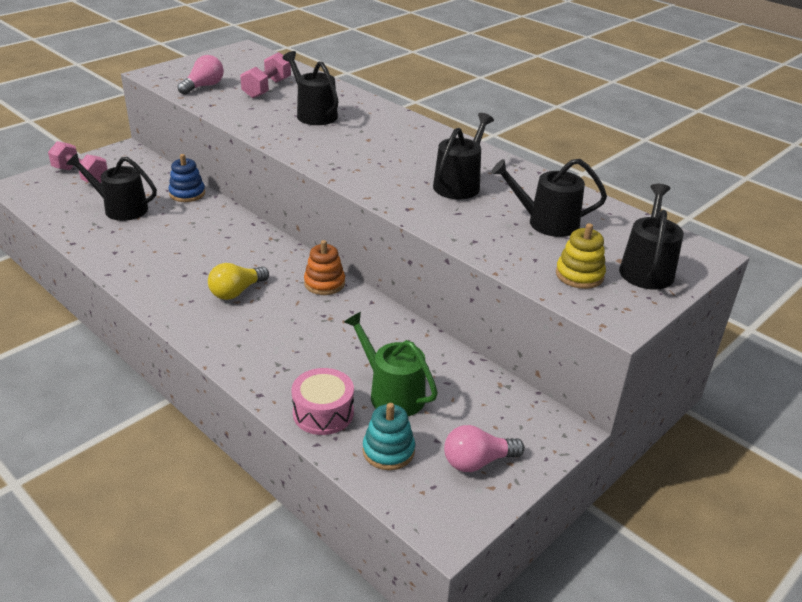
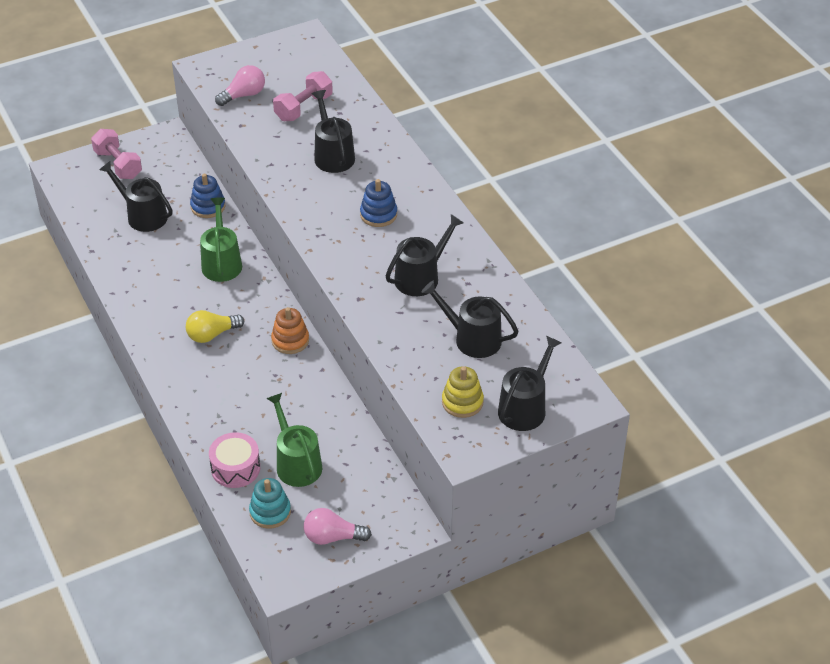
camera: 20 degrees right, 10 degrees up
(220, 233) = (221, 263): none -> green watering can
(385, 147) = (378, 214): none -> blue stacking toy

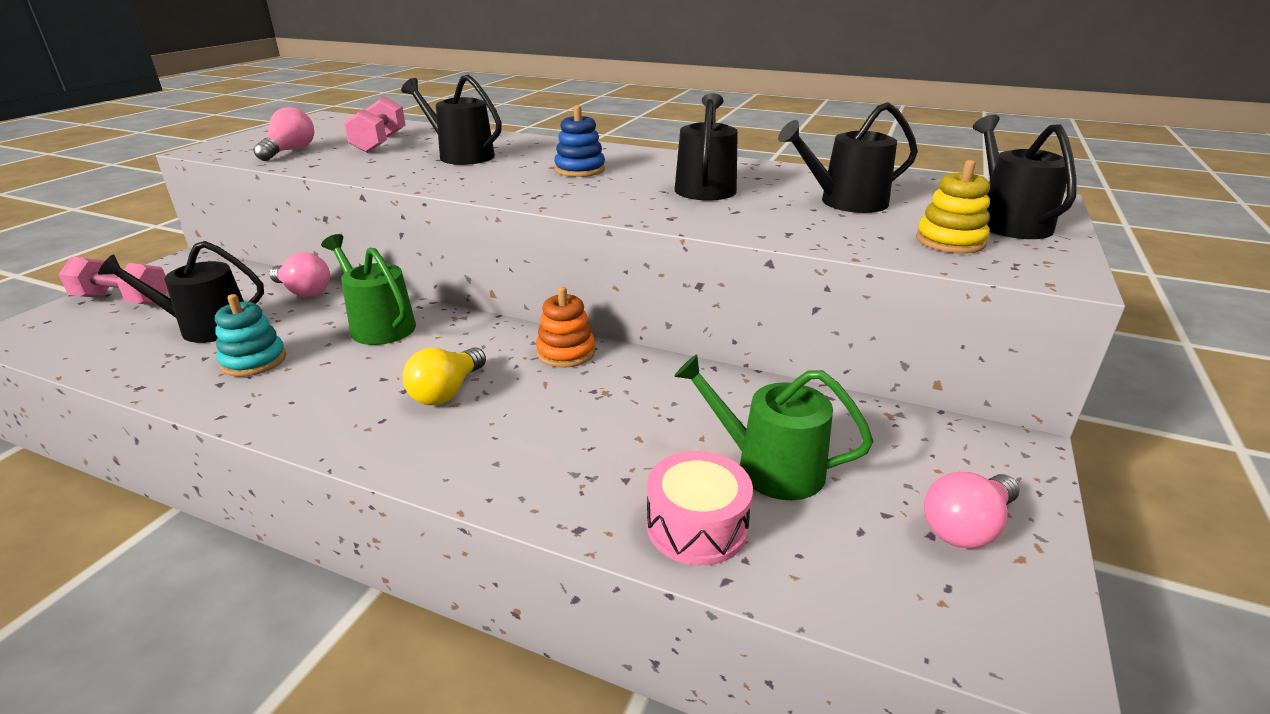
camera: 40 degrees left, 15 degrees down
(208, 206) = (304, 291): blue stacking toy -> pink light bulb
(270, 512) = (838, 553): turquoise stacking toy -> turquoise stacking toy (254, 361)

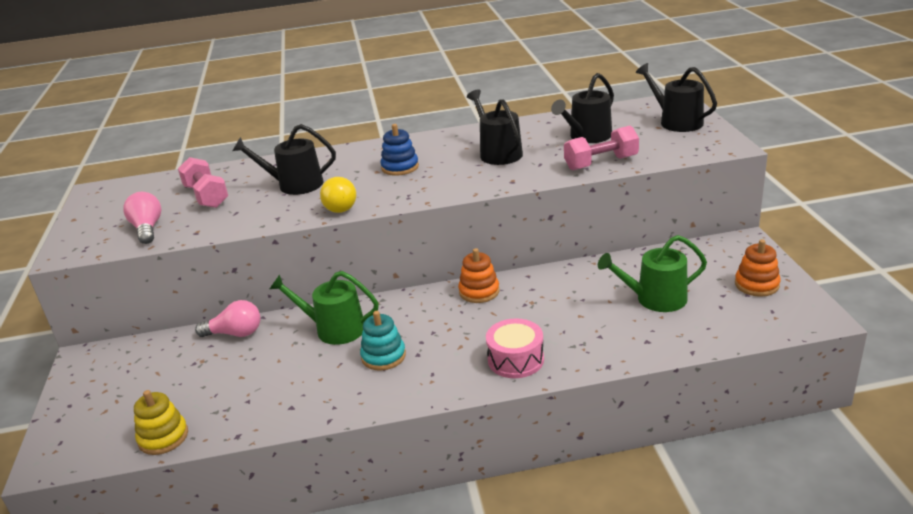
camera: 30 degrees left, 0 degrees up
(123, 300) = (95, 402): pink dumbbell -> pink dumbbell (601, 163)
(207, 327) = (209, 385): black watering can -> none
(254, 361) = (288, 386): turquoise stacking toy -> turquoise stacking toy (383, 356)
(447, 392) = (445, 343): yellow light bulb -> yellow light bulb (340, 206)
(697, 526) = (655, 338): pink drum -> pink drum (515, 360)
(950, 241) = (665, 144): yellow stacking toy -> yellow stacking toy (163, 437)
(966, 527) = (756, 285): pink light bulb -> orange stacking toy

